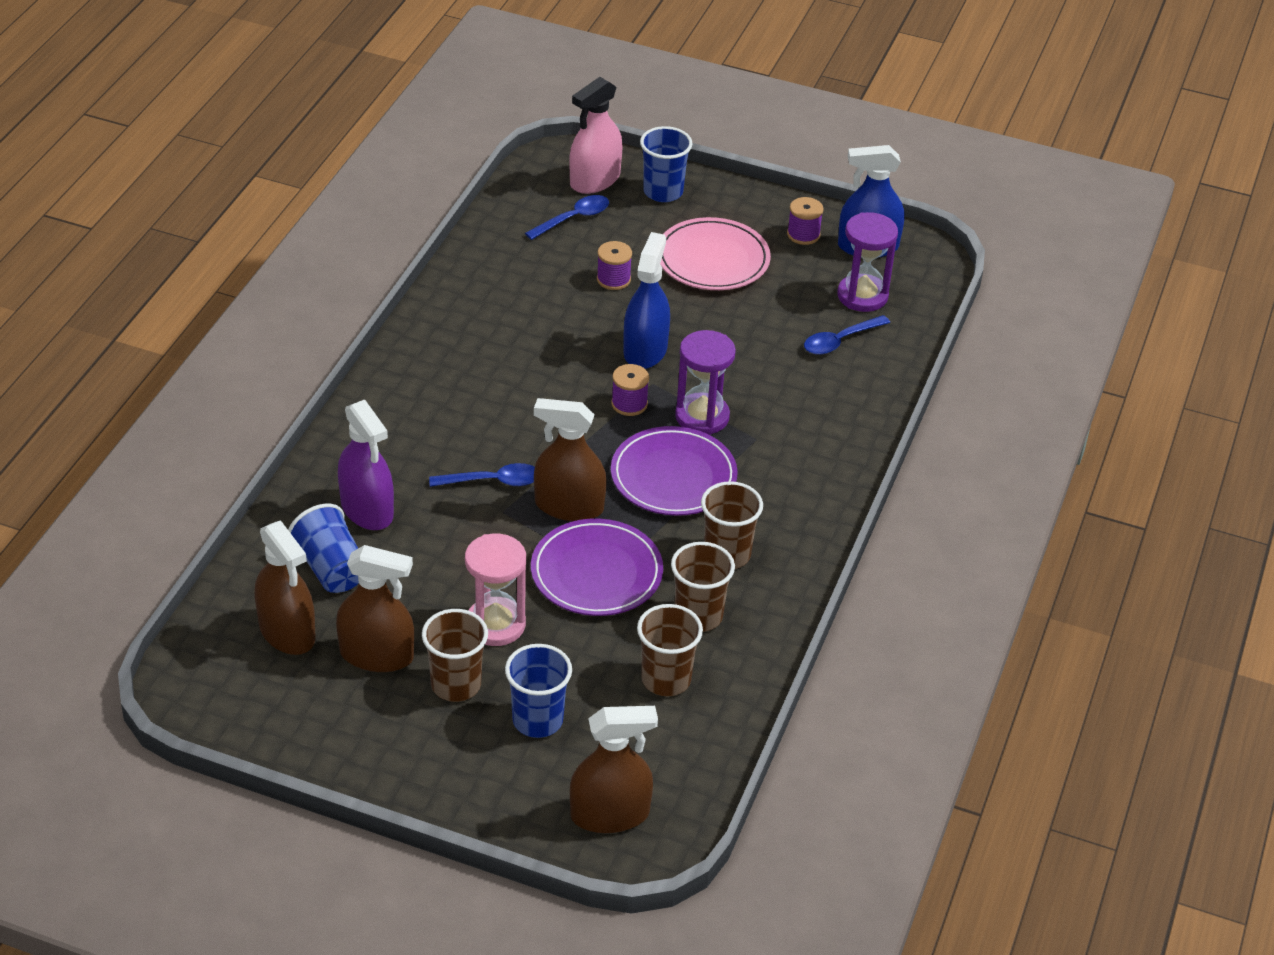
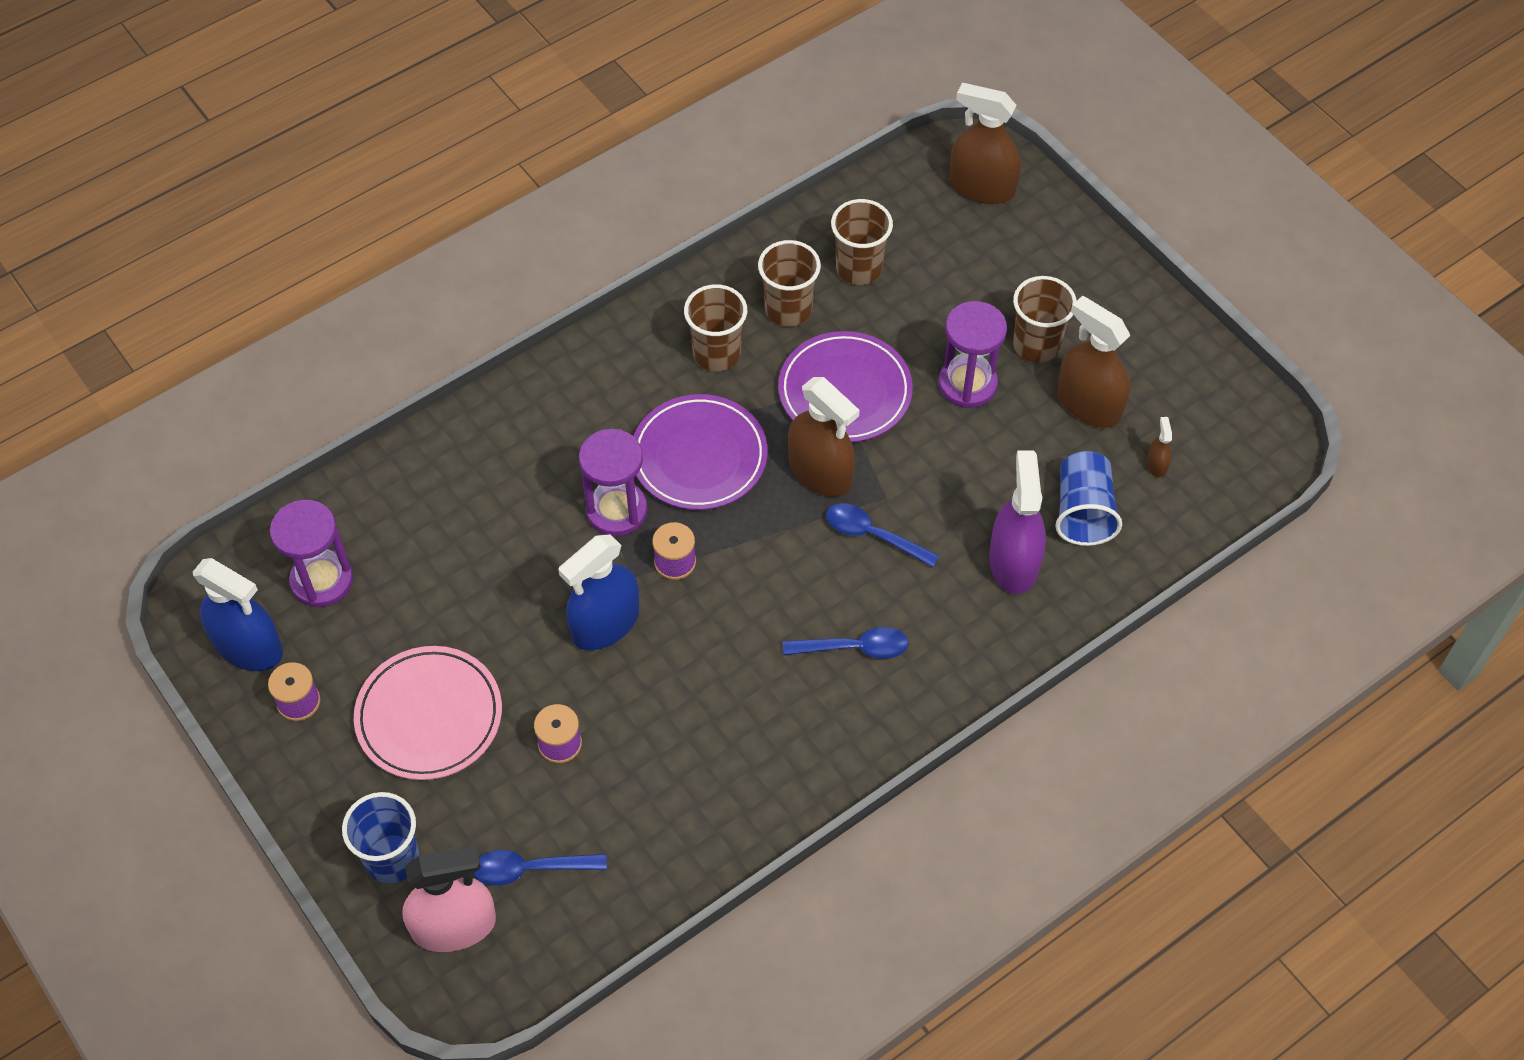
camera: 145 degrees left, 15 degrees up
(287, 632) = (1157, 464): brown spray bottle -> brown spray bottle, size x0.43
(495, 624) = (967, 384): pink hourglass -> purple hourglass
(537, 720) = (988, 284): blue cup -> none
(840, 341) = (401, 534): blue spoon -> blue spoon (854, 648)

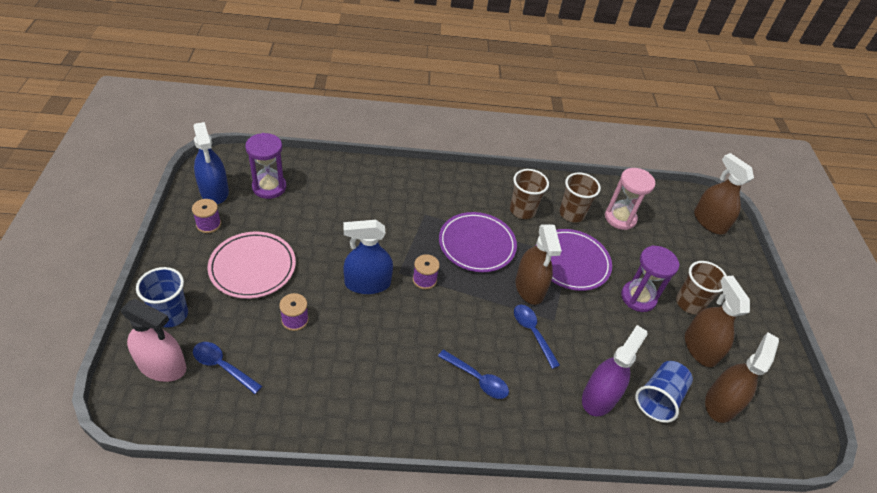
camera: 30 degrees right, 10 degrees down
(617, 510) = (418, 242): purple hourglass -> none
(859, 268) = (620, 218): brown cup -> pink hourglass
(1157, 464) = (721, 403): brown spray bottle -> brown spray bottle, size x2.31

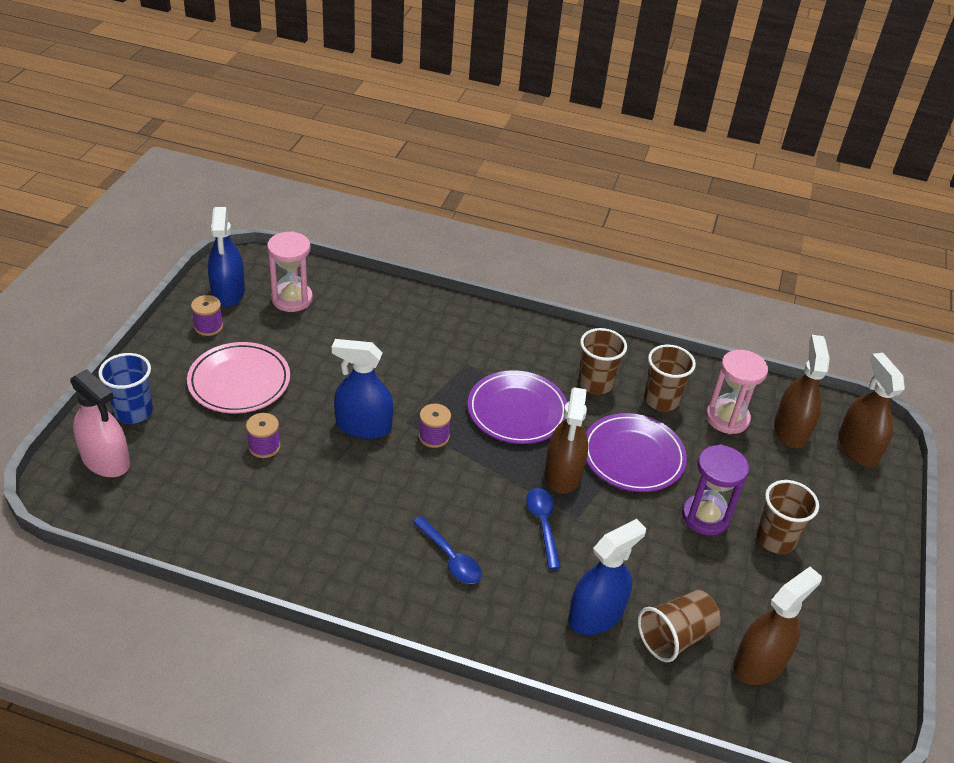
camera: 20 degrees right, 5 degrees down
(222, 366) = (167, 476): blue spoon -> none
(269, 187) = (292, 299): purple hourglass -> pink hourglass
(599, 397) = (596, 615): purple spray bottle -> blue spray bottle
(659, 398) = (675, 636): blue cup -> brown cup
(700, 348) = (763, 594): brown spray bottle -> brown spray bottle (791, 430)

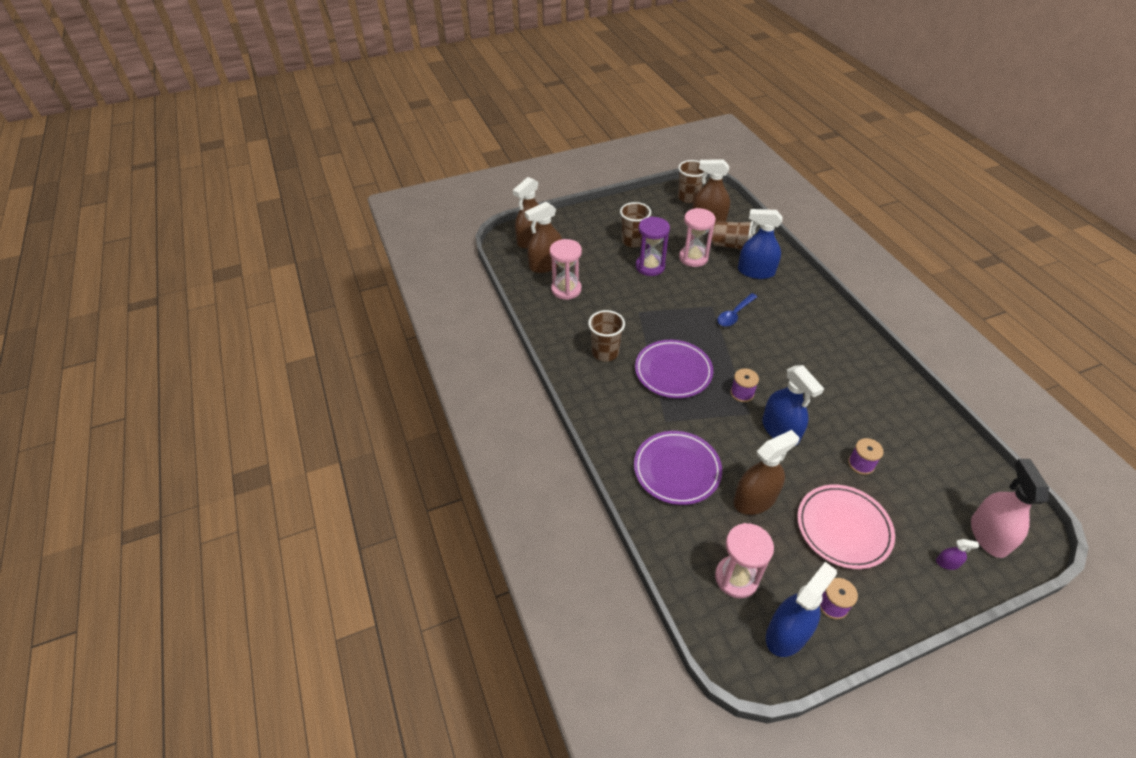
camera: 125 degrees left, 5 degrees up
(133, 412) = (947, 563): blue cup -> purple spray bottle
(450, 558) = (801, 333): blue spoon -> none
(563, 473) = (692, 326): brown spray bottle -> brown spray bottle (755, 499)
(633, 456) = (643, 308): purple plate -> purple plate (677, 469)
(661, 400) = (584, 320): brown cup -> brown cup (688, 197)
(685, 573) = (693, 258): none -> pink hourglass

